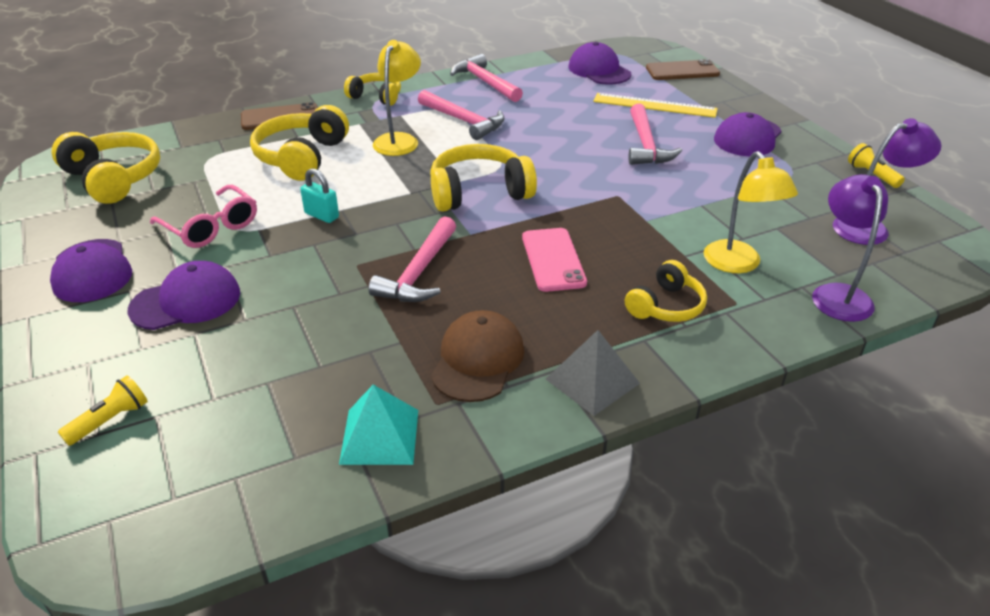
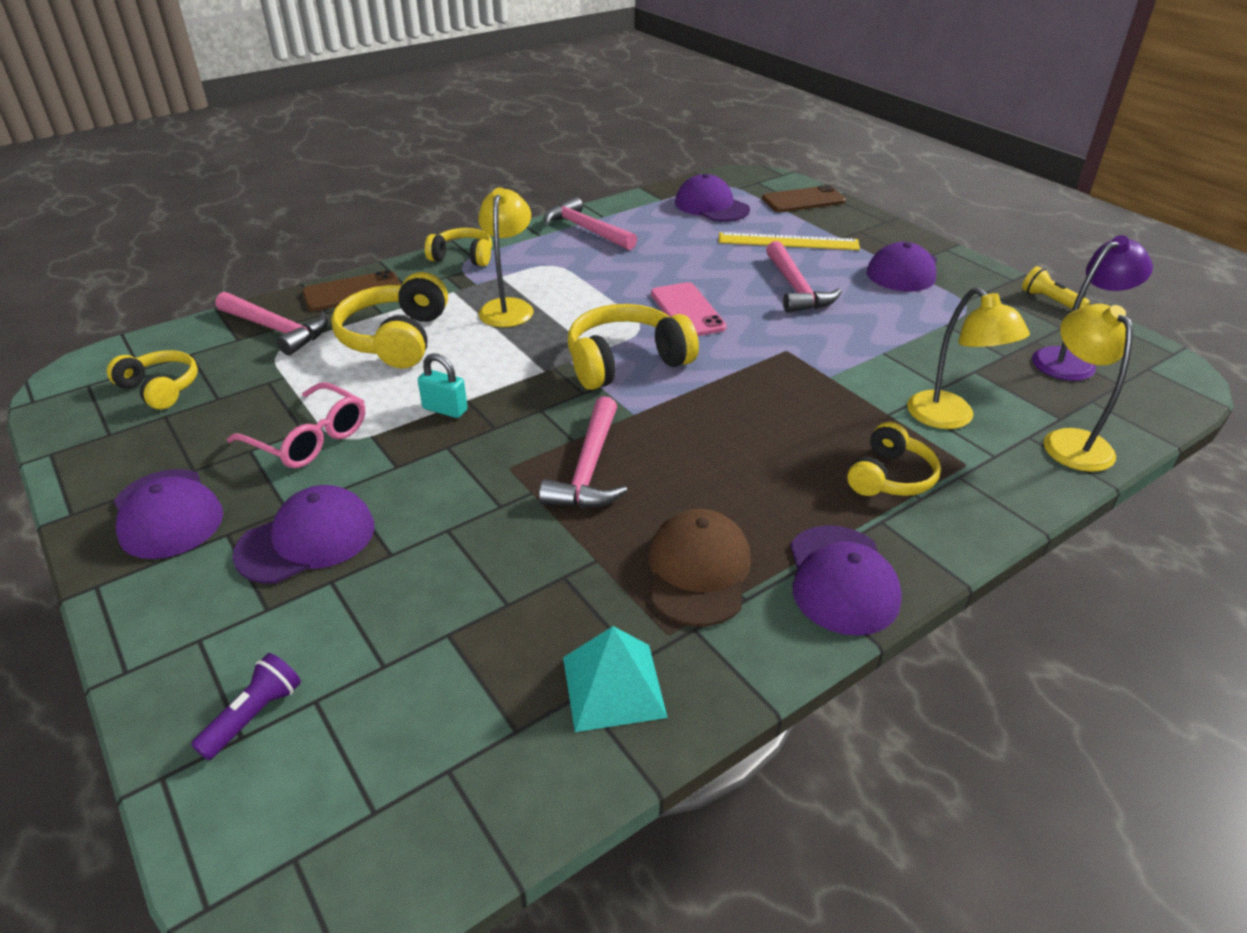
camera: 10 degrees left, 0 degrees up
(110, 420) = (254, 715): yellow flashlight -> purple flashlight
(113, 179) = (160, 389): yellow headphones -> yellow headphones, size x0.62
(464, 121) = (578, 278): pink hammer -> pink hammer (276, 329)
(553, 260) = (741, 435): pink phone -> pink phone (687, 310)
(592, 381) = (841, 580): grey pyramid -> purple cap
(837, 294) = (1069, 441): purple lamp -> yellow lamp

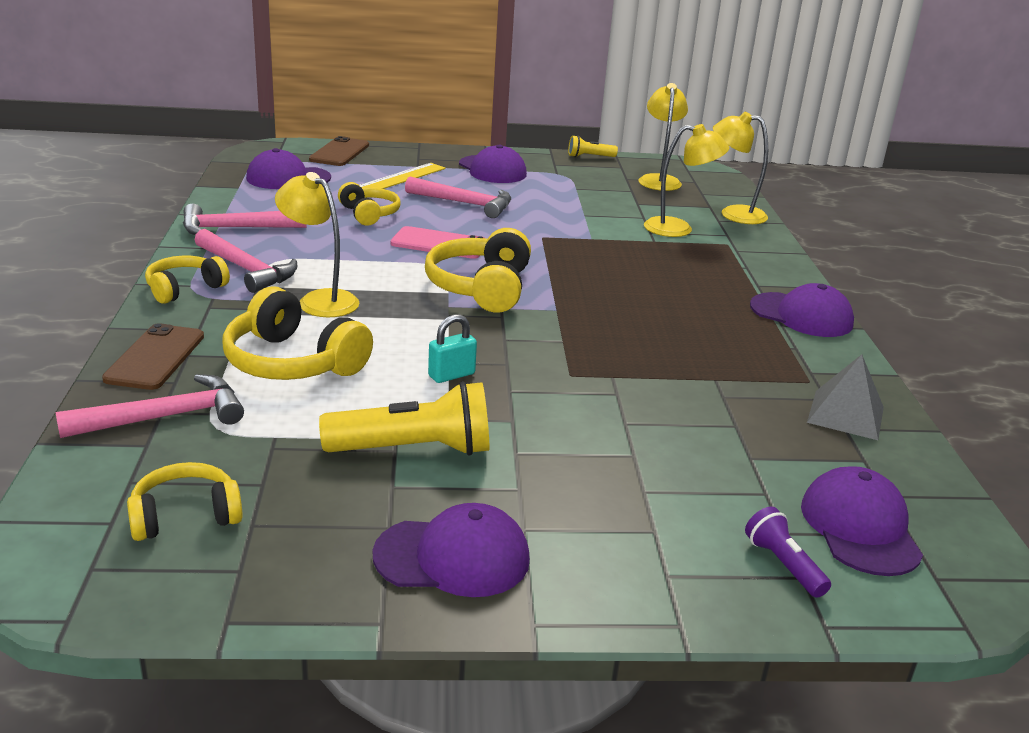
camera: 60 degrees left, 10 degrees down
(307, 540) = (576, 488): purple cap -> purple cap (860, 527)
(309, 439) = (414, 450): pink glasses -> yellow flashlight
(589, 469) = (607, 347): pink hammer -> pink hammer (247, 269)
(613, 686) = (846, 414): turquoise pyramid -> grey pyramid
(698, 571) = (758, 351): brown cap -> none
(890, 477) = (719, 266): yellow headphones -> yellow headphones (369, 214)
(1072, 361) = (659, 180): purple lamp -> yellow lamp

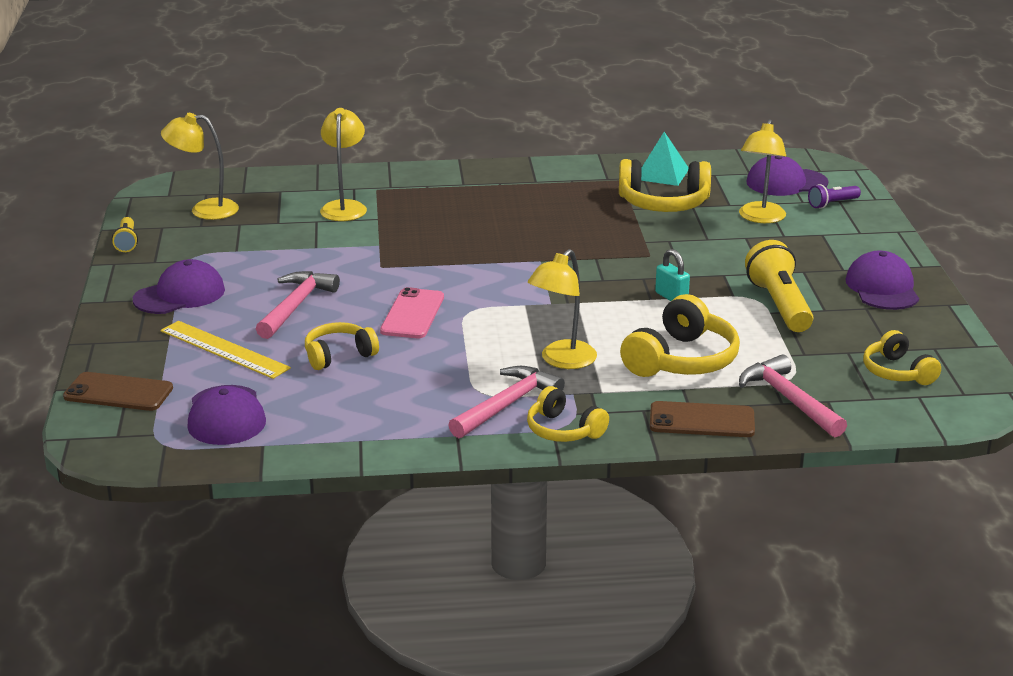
camera: 90 degrees left, 0 degrees up
(235, 228) = (400, 426): pink hammer -> none
(481, 288) = (509, 291): yellow headphones -> yellow headphones (663, 203)
(733, 214) = (299, 182): yellow lamp -> yellow lamp (760, 218)
(801, 315) = (516, 173): purple cap -> none
(846, 414) = (662, 174): grey pyramid -> turquoise pyramid

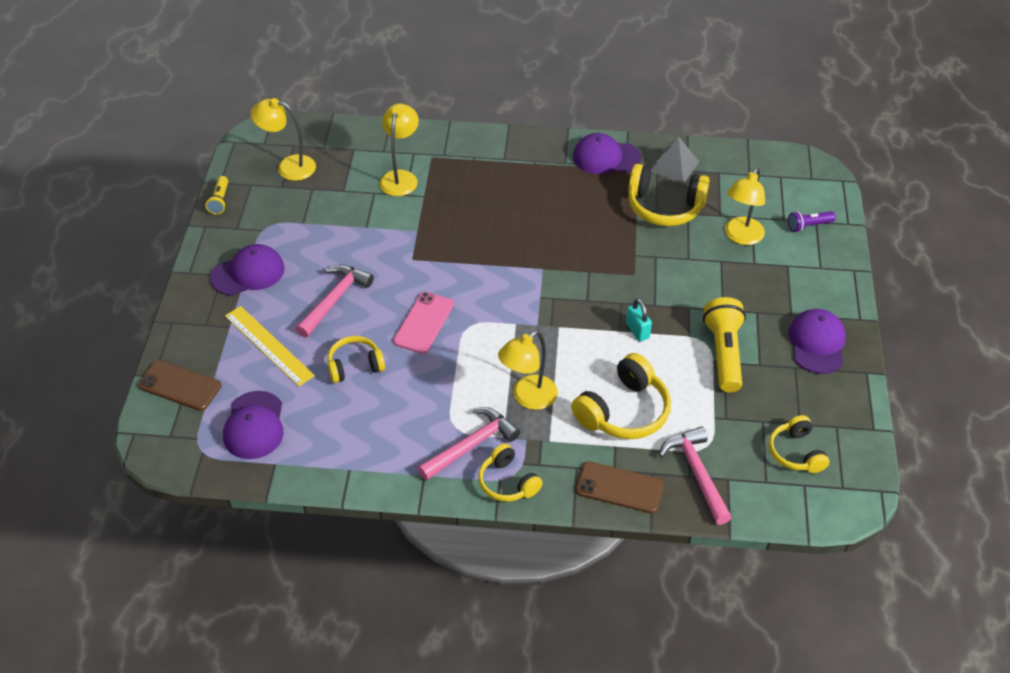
camera: 10 degrees right, 20 degrees up
(662, 174) = (674, 166): turquoise pyramid -> grey pyramid
(786, 182) = (777, 192): purple cap -> purple cap (606, 157)

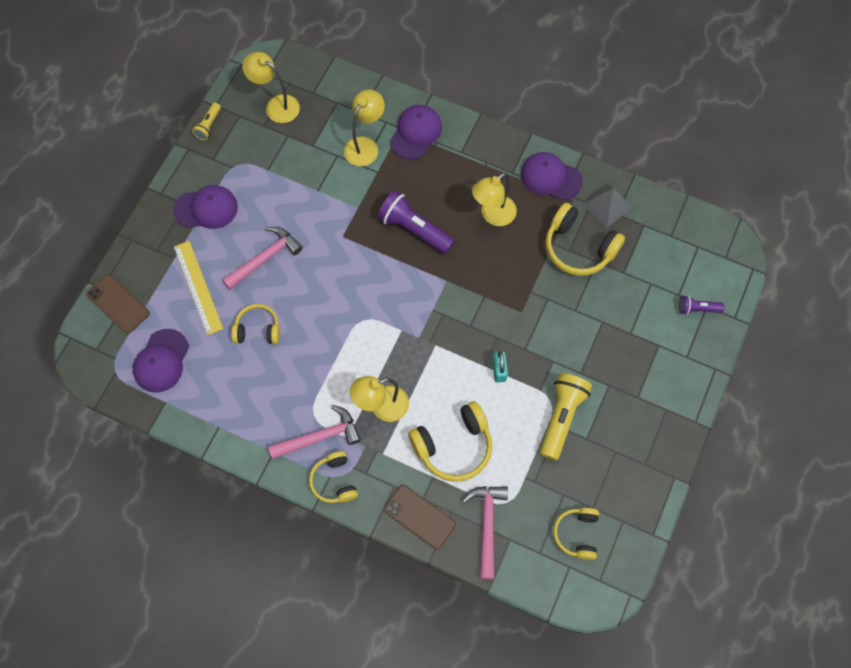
camera: 20 degrees right, 20 degrees up
(424, 323) = (327, 305): pink phone -> none
(486, 234) = (414, 229): none -> purple flashlight
(741, 237) = (631, 301): yellow lamp -> yellow lamp (493, 215)
(817, 343) = (646, 434): purple cap -> purple cap (416, 133)

